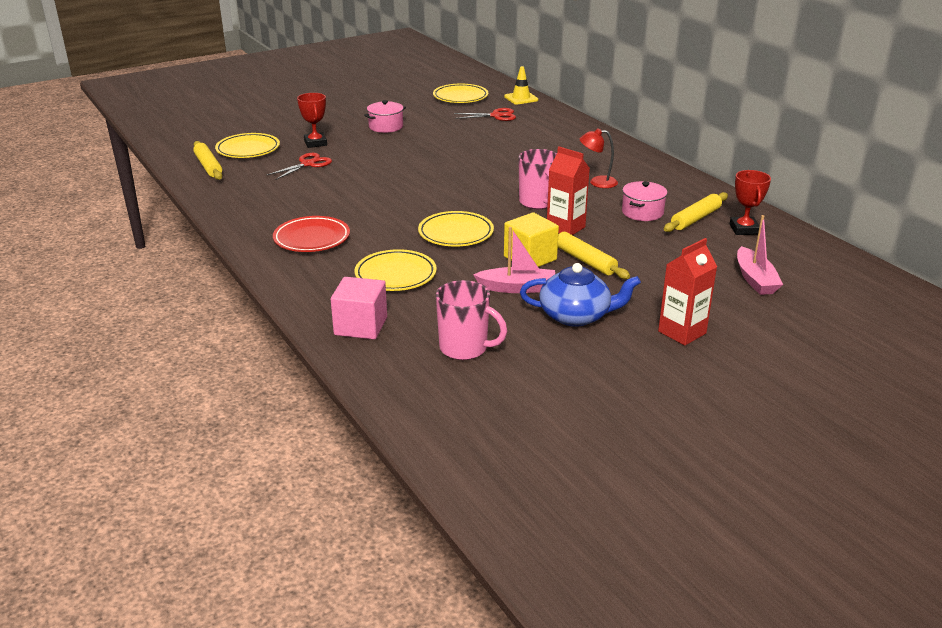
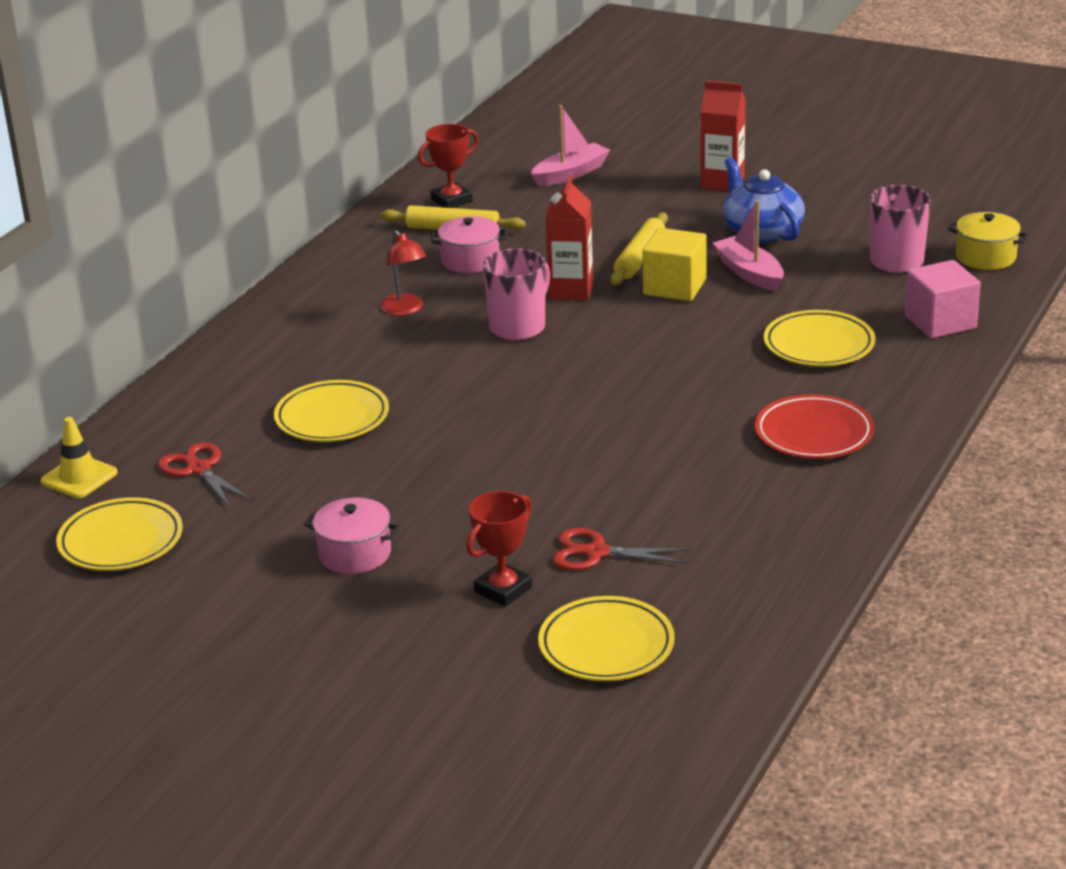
camera: 120 degrees left, 0 degrees up
(208, 166) = (717, 647): yellow rolling pin -> none
(421, 390) = (985, 257): none -> yellow pot
(456, 233) = (672, 348): yellow plate -> yellow plate (332, 418)

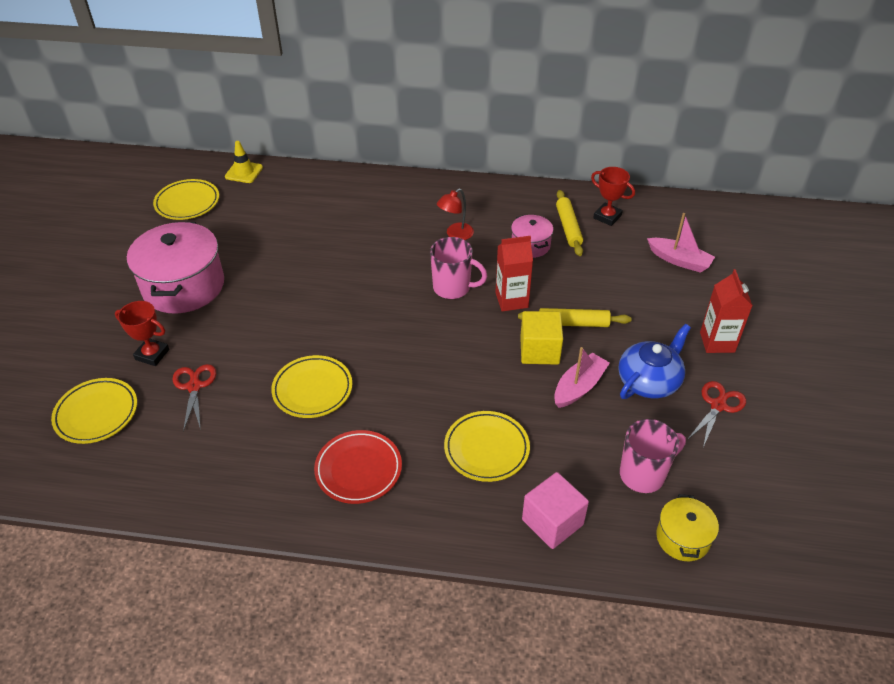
camera: 70 degrees right, 15 degrees up
(198, 469) = (258, 208): red scissors -> red scissors (718, 405)
(332, 418) = (322, 240): yellow plate -> yellow plate (312, 389)
(355, 554) = (183, 286): pink pot -> pink pot, size x1.98

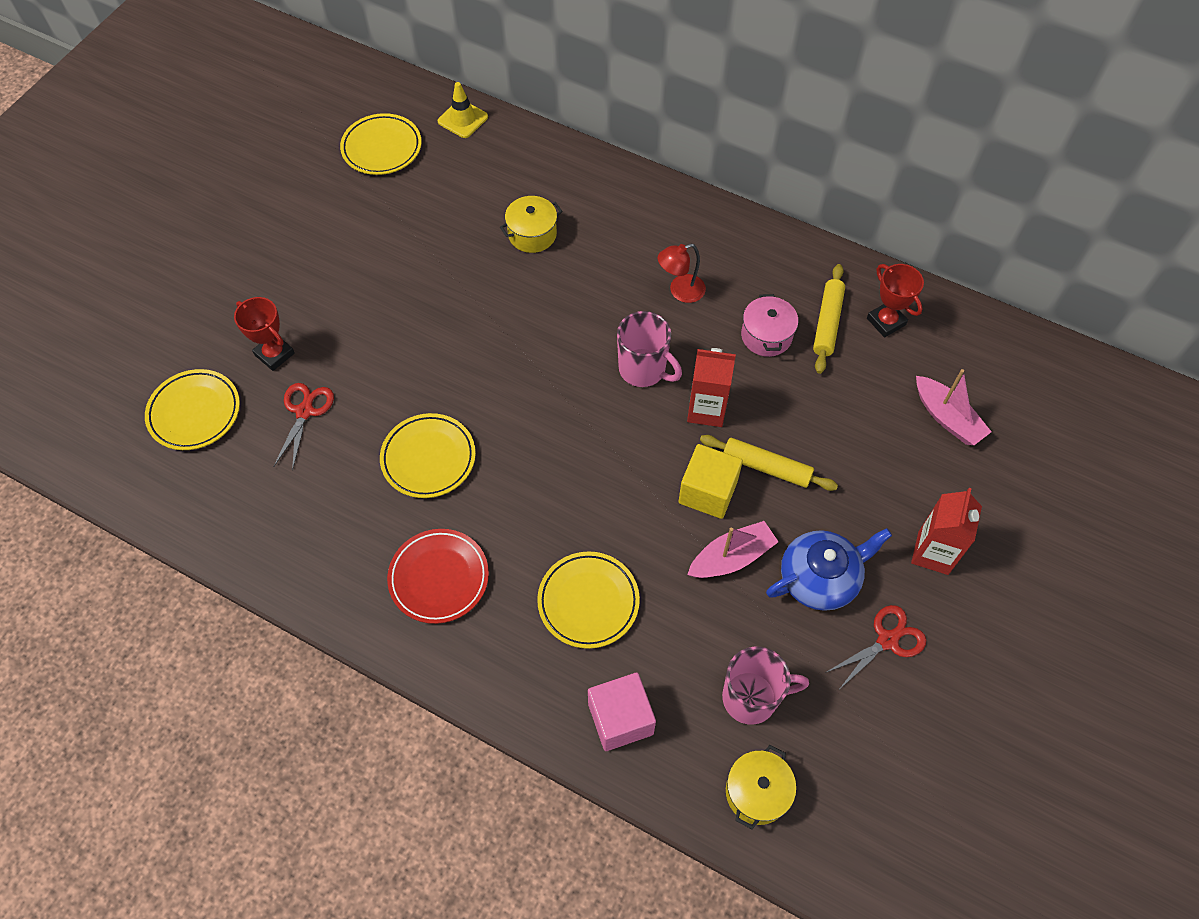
camera: 20 degrees right, 15 degrees up
(183, 286) = (338, 270): pink pot -> none
(329, 227) = (532, 234): none -> yellow pot

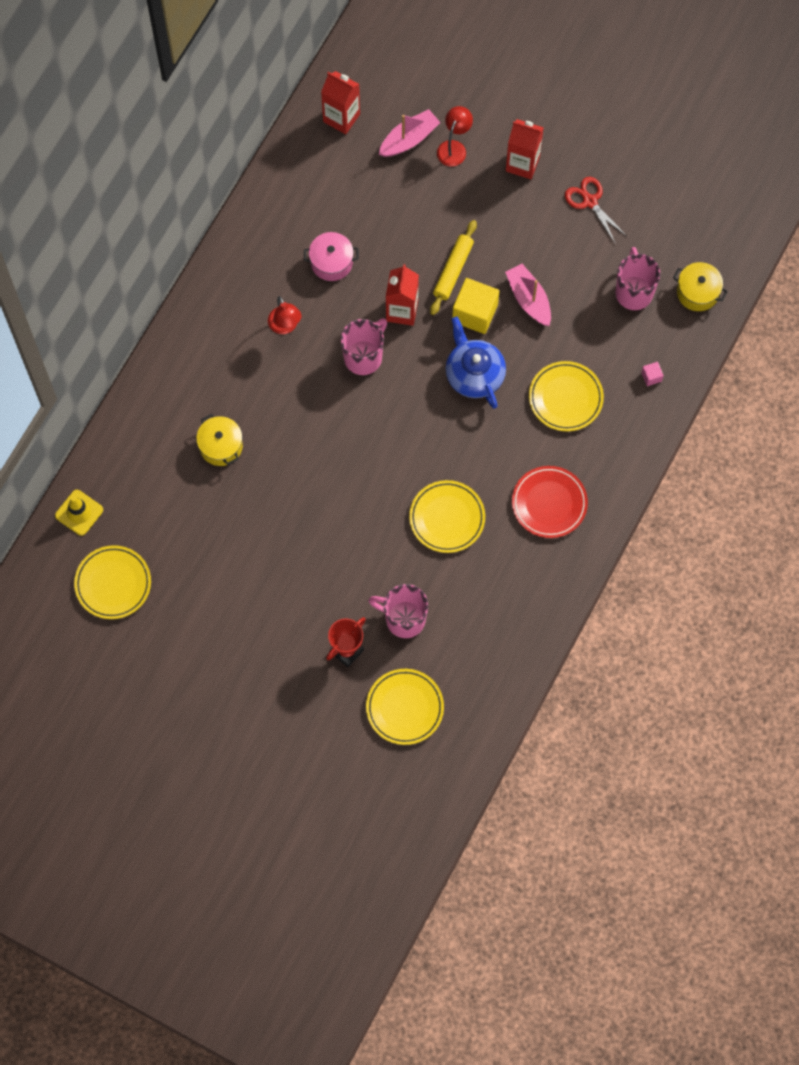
camera: 90 degrees left, 10 degrees up
(304, 411) = (404, 619): red scissors -> pink mug
(620, 719) = (651, 377): pink cube -> pink cube, size x0.45
(820, 578) = (543, 240): blue teapot -> blue teapot (474, 374)
(827, 323) = (319, 216): yellow rolling pin -> none
(886, 321) = (318, 172): red trophy -> none
(943, 469) = (454, 148): none -> red lamp
(964, 345) = (341, 118): none -> red carton

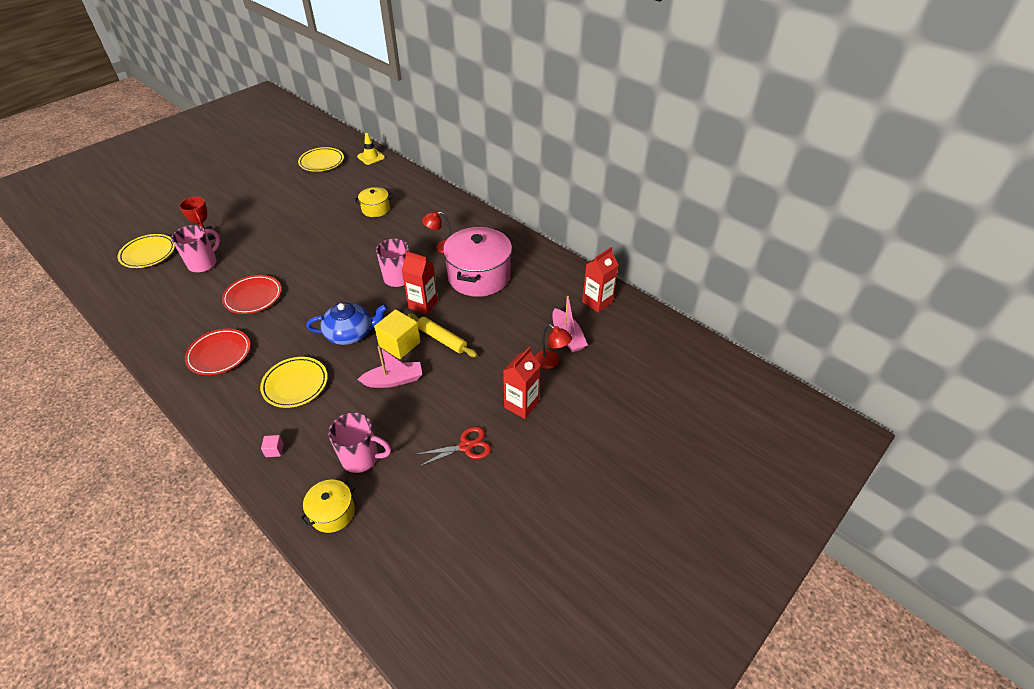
camera: 105 degrees right, 25 degrees down
(331, 262) = (479, 276): pink pot -> pink pot, size x1.98
(447, 518) = (253, 297): yellow plate -> red plate

